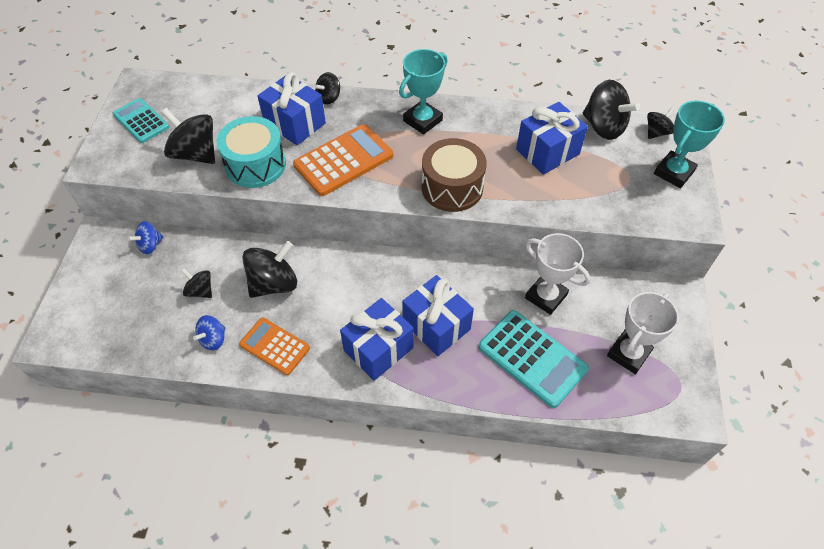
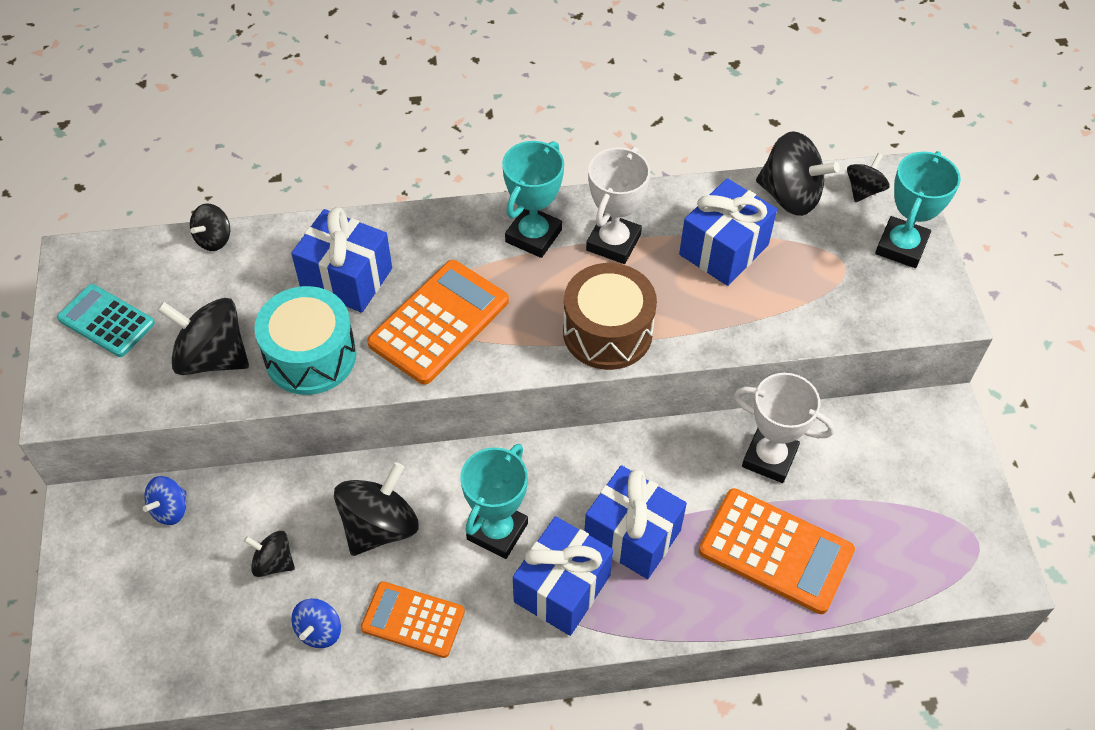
camera: 15 degrees left, 0 degrees up
(329, 98) = (383, 226): black spinning top -> black spinning top (214, 239)
(348, 303) = (497, 531): none -> turquoise trophy
(532, 358) = (775, 551): turquoise calculator -> orange calculator
(628, 353) = (900, 514): white trophy -> white trophy (613, 242)

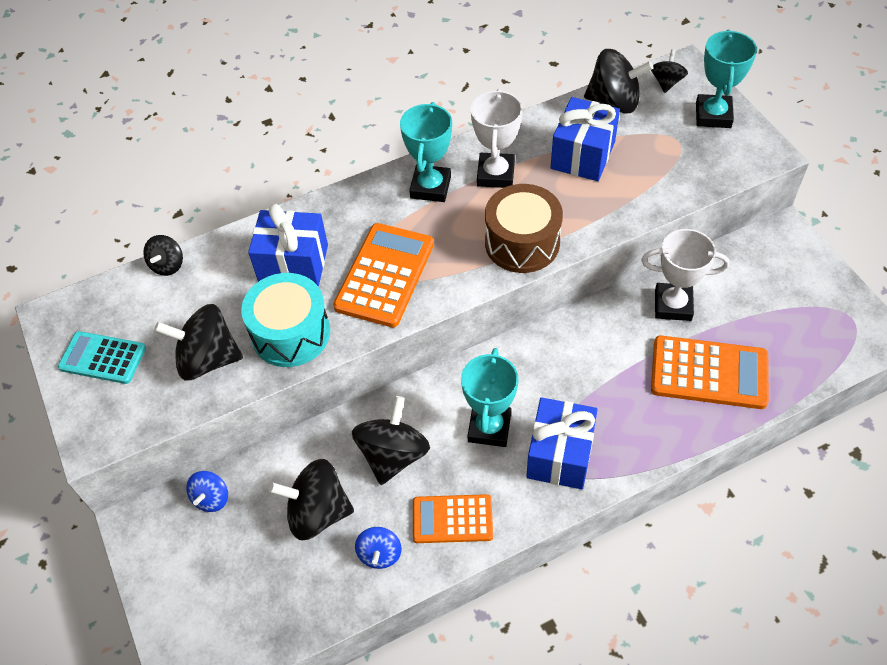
camera: 15 degrees left, 0 degrees up
(273, 562) = (318, 512): black spinning top -> black spinning top, size x1.79
(632, 535) = (596, 396): blue gift -> none

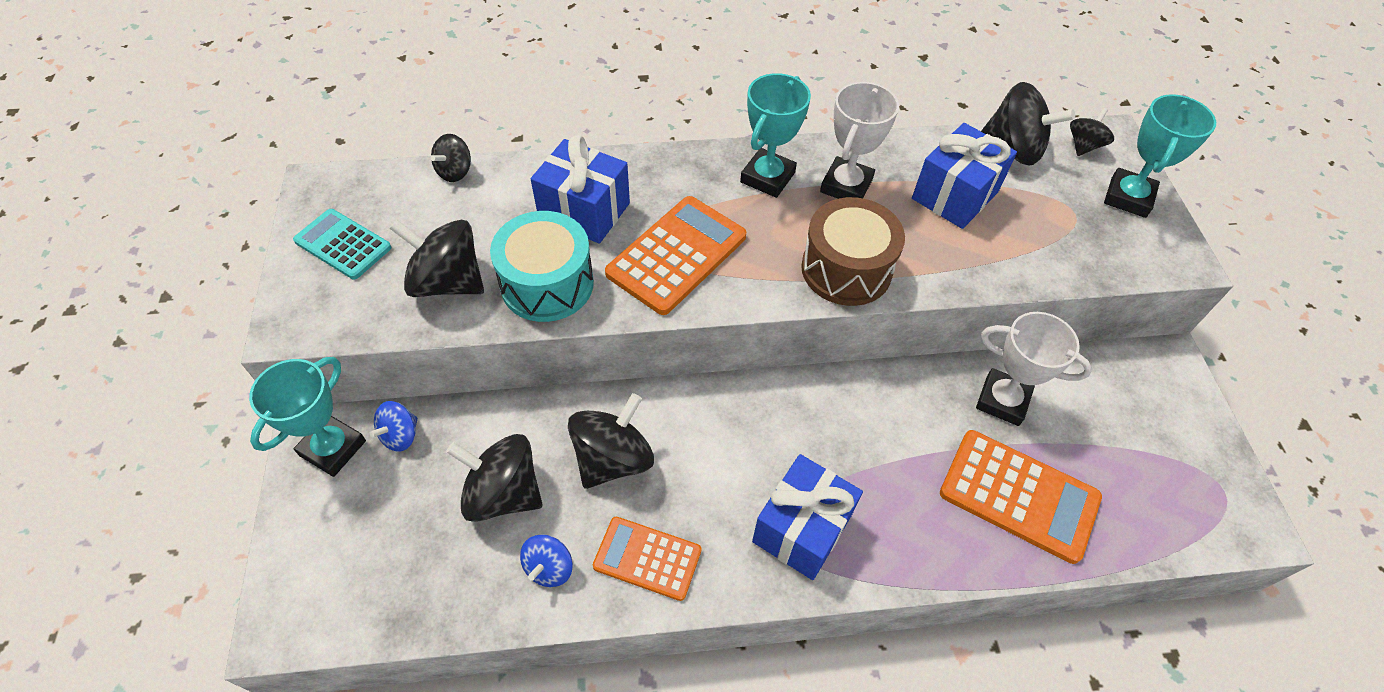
camera: 15 degrees right, 0 degrees up
(489, 428) = (733, 467): turquoise trophy -> turquoise trophy (333, 448)

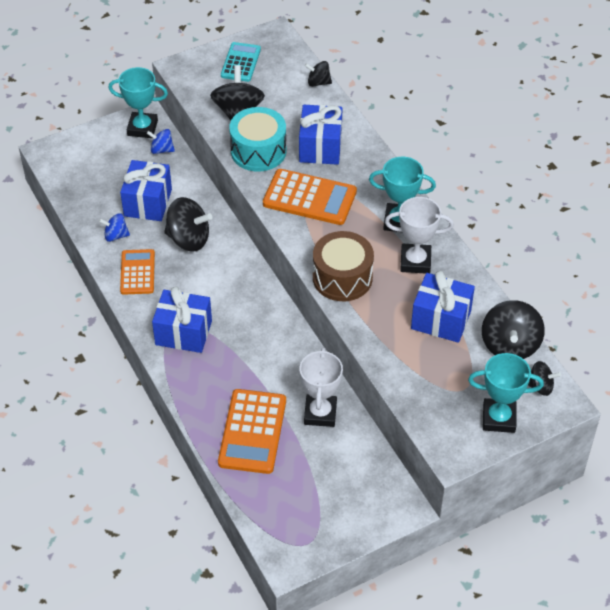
camera: 70 degrees right, 5 degrees down
(503, 493) = (148, 202): black spinning top -> blue gift

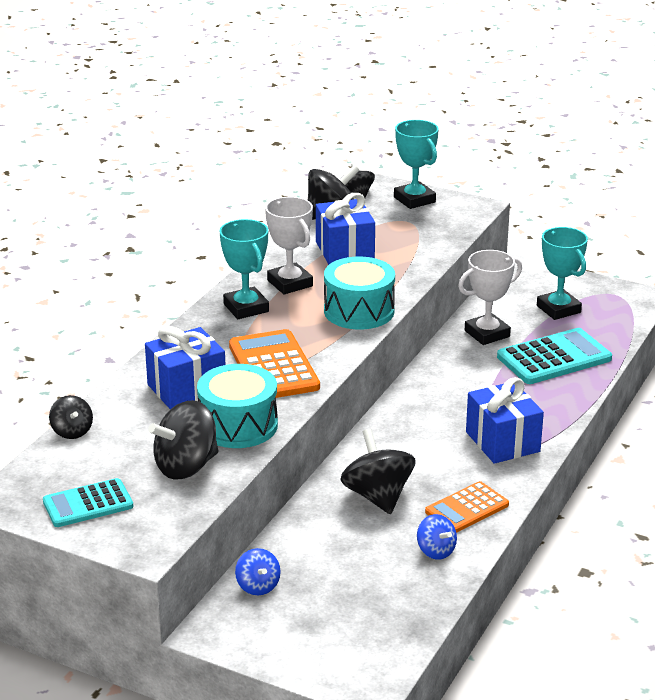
camera: 125 degrees left, 20 degrees down
(142, 128) = (235, 623): turquoise trophy -> turquoise trophy (558, 309)
(148, 202) = (358, 552): blue gift -> none
(252, 432) = (554, 358): orange calculator -> turquoise calculator
(342, 278) = (359, 311): brown drum -> turquoise drum

